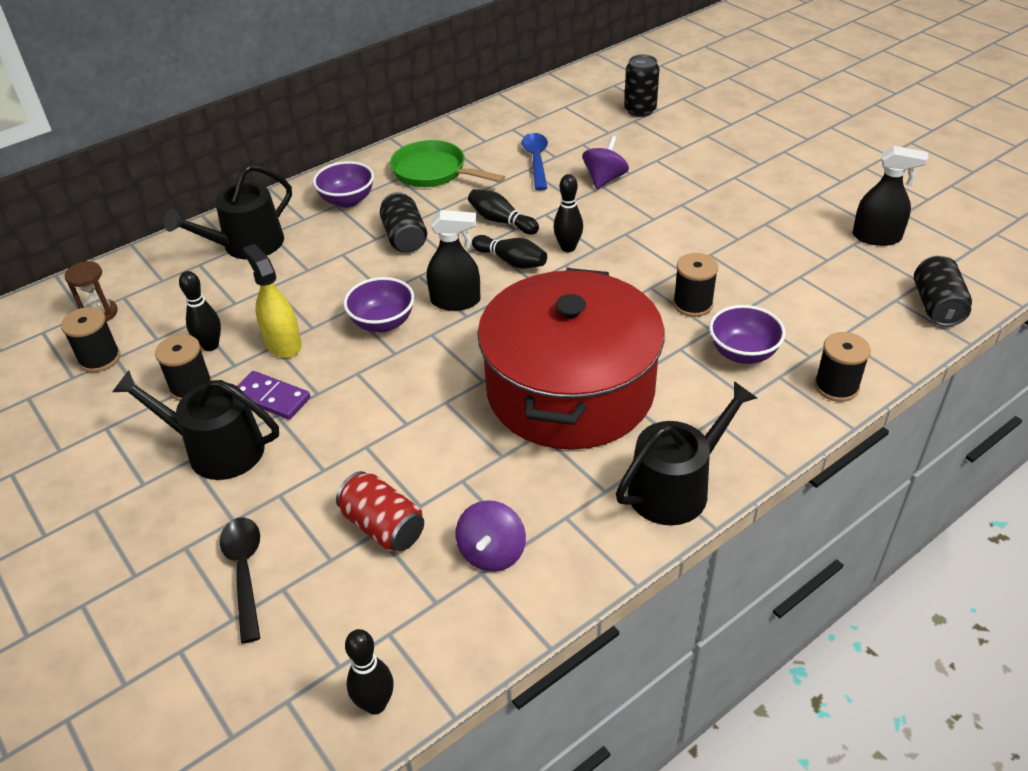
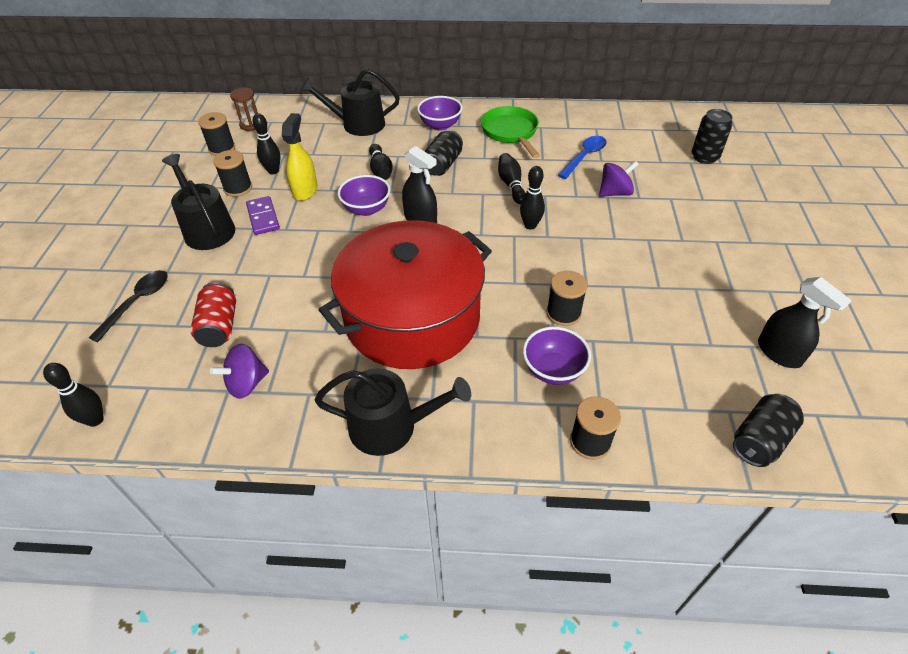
camera: 40 degrees right, 5 degrees up
(511, 261) = (484, 214): black bowling pin -> black bowling pin (380, 170)

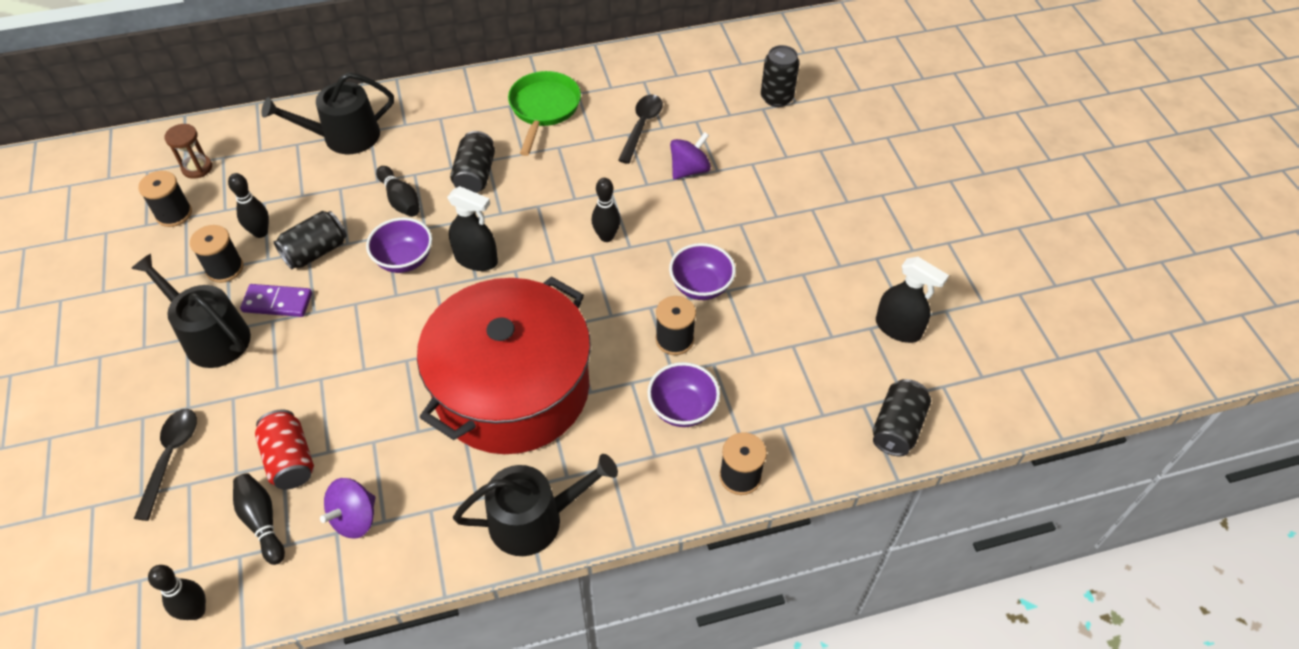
camera: 20 degrees left, 5 degrees up
(263, 217) = (277, 302): purple domino -> purple domino turned 45 degrees counterclockwise
(305, 190) = (315, 251): yellow spray bottle -> black can
(440, 125) = (452, 116): purple bowl -> purple bowl (701, 286)
(511, 132) = (544, 109): green pan -> green pan turned 45 degrees clockwise
(511, 185) = (567, 186): black bowling pin -> black bowling pin (262, 522)
(584, 157) = (641, 126): blue spoon -> black spoon

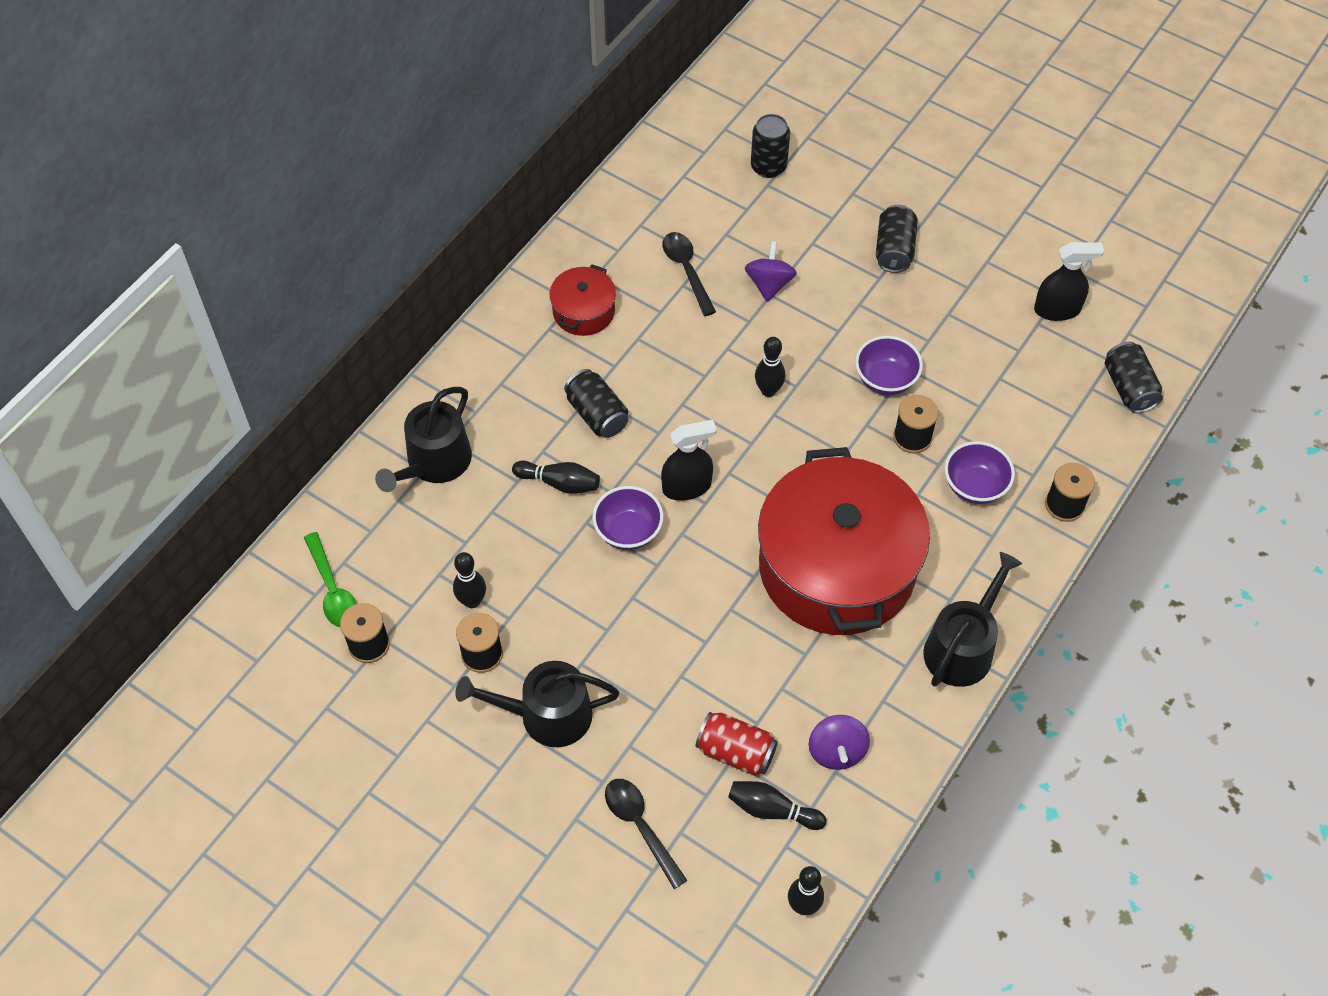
camera: 40 degrees left, 5 degrees up
(197, 168) = (332, 589): brown hourglass -> green spoon
(277, 302) = (566, 646): purple domino -> none
(315, 251) = (543, 581): black can -> black can (894, 250)
(544, 109) = (583, 311): green pan -> red pot

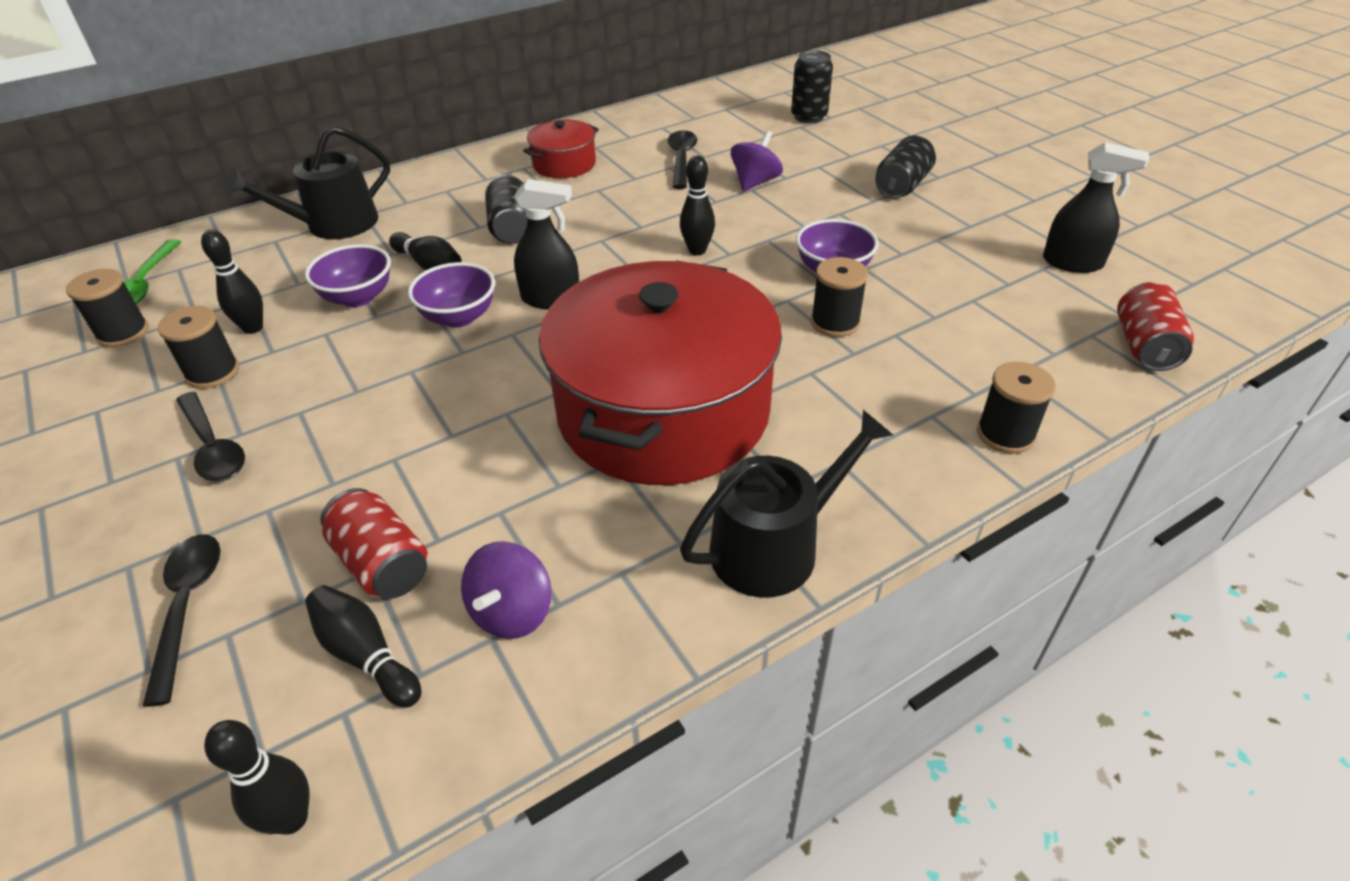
camera: 25 degrees right, 15 degrees down
(546, 715) = (213, 447): black watering can -> black spoon
(974, 486) = (889, 384): purple bowl -> purple bowl (358, 297)
(1128, 388) = (1144, 346): black can -> red can

